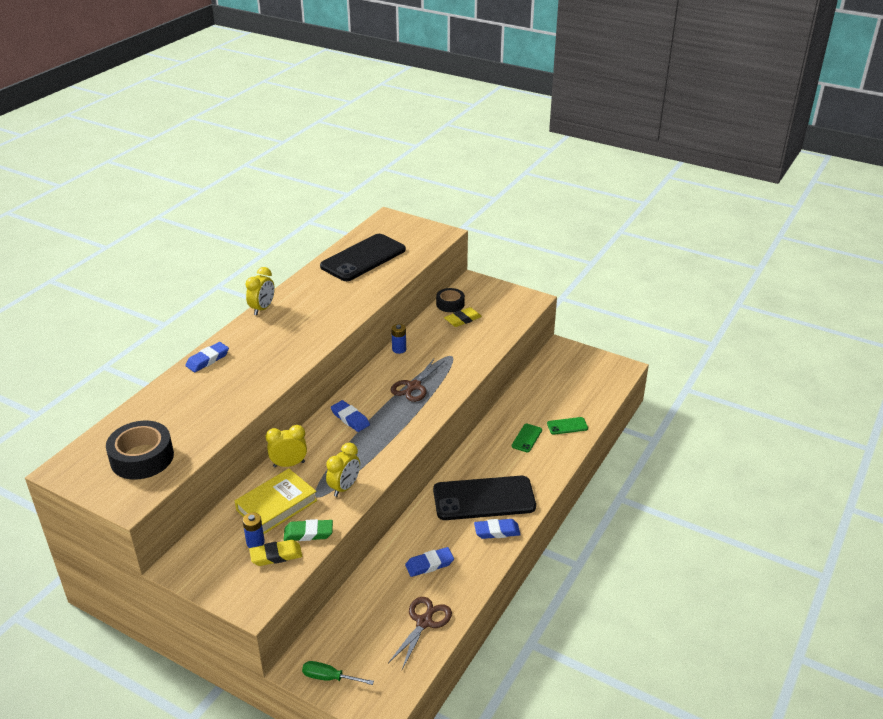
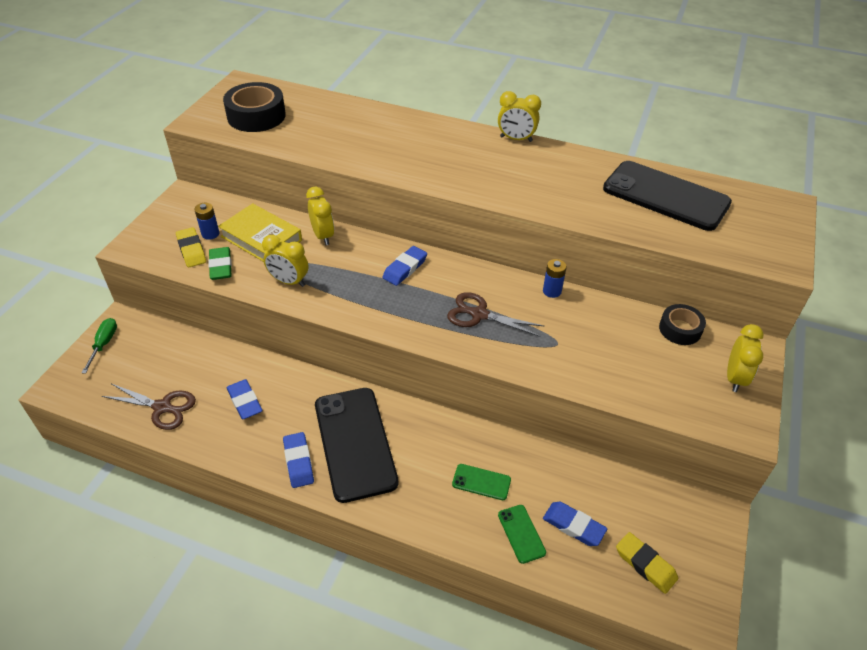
camera: 80 degrees right, 10 degrees up
(207, 360) = (411, 122): blue eraser -> blue eraser (573, 526)
(462, 319) = (648, 347): yellow eraser -> yellow eraser (645, 564)
(495, 294) = (734, 378): none -> yellow clock

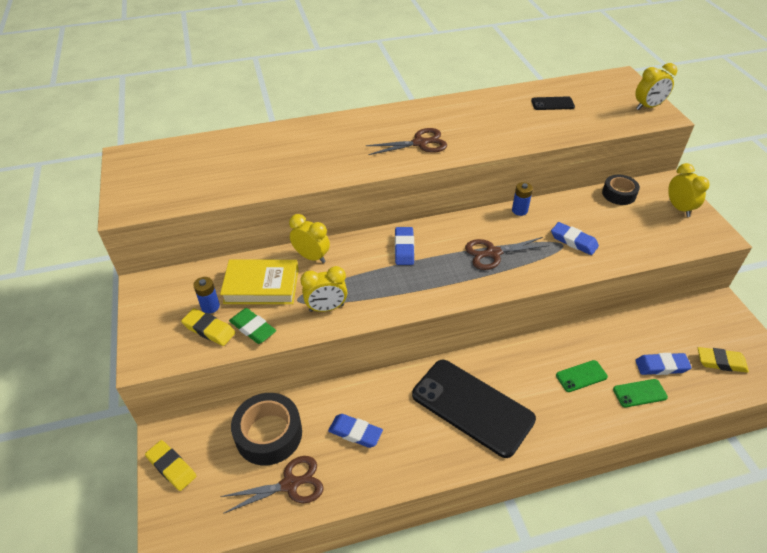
camera: 35 degrees left, 0 degrees up
(104, 344) = (171, 467): green screwdriver -> yellow eraser
(256, 116) = (178, 178): black tape -> black tape (269, 434)
(298, 462) = (448, 449): blue eraser -> blue eraser (573, 241)
(482, 174) = (420, 143): none -> brown scissors
(516, 139) = (412, 107): yellow clock -> yellow clock (648, 107)
(521, 533) = (639, 393): green phone -> green phone turned 45 degrees counterclockwise
(665, 196) = (552, 104): black phone -> black phone, size x0.43

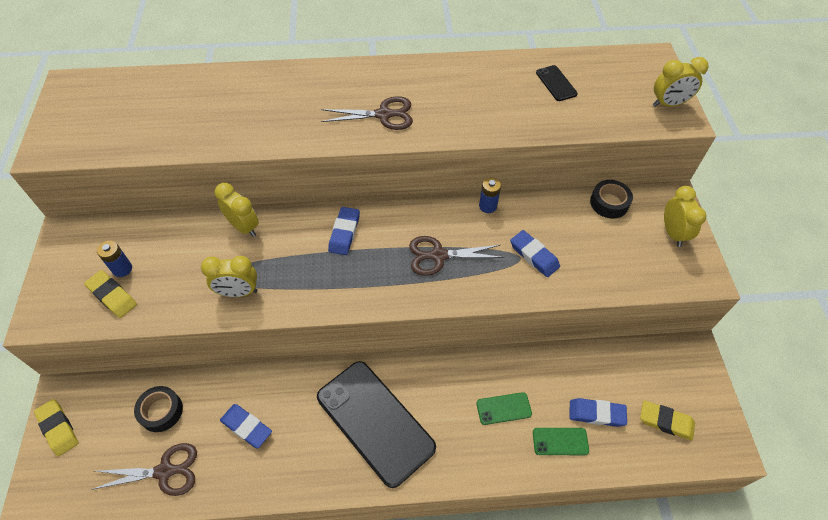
camera: 10 degrees right, 10 degrees up
(253, 328) = (156, 303): green eraser -> none
(261, 286) = (181, 253): yellow book -> none
(269, 434) = (161, 411): black tape -> black tape, size x0.61
(552, 104) = (556, 83): black phone -> black phone turned 60 degrees clockwise

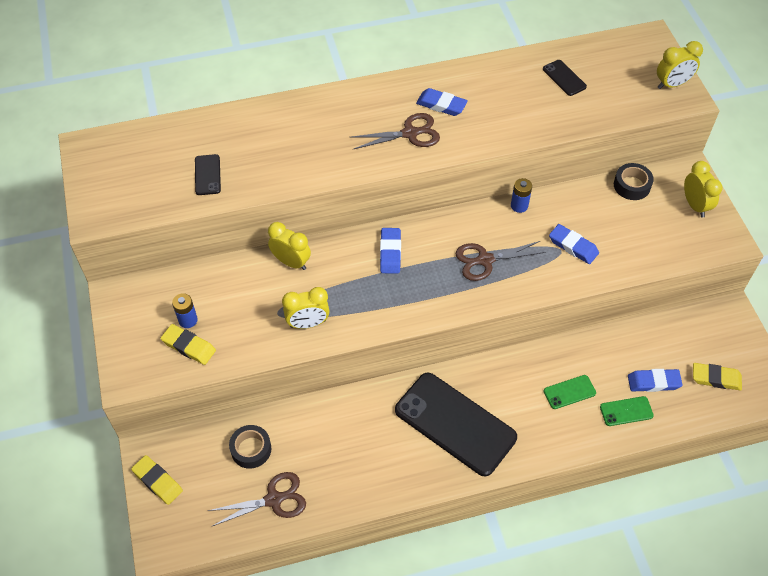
camera: 10 degrees left, 0 degrees up
(170, 126) = (207, 175): none -> black phone
(246, 427) = (337, 449): blue eraser -> blue eraser (441, 105)

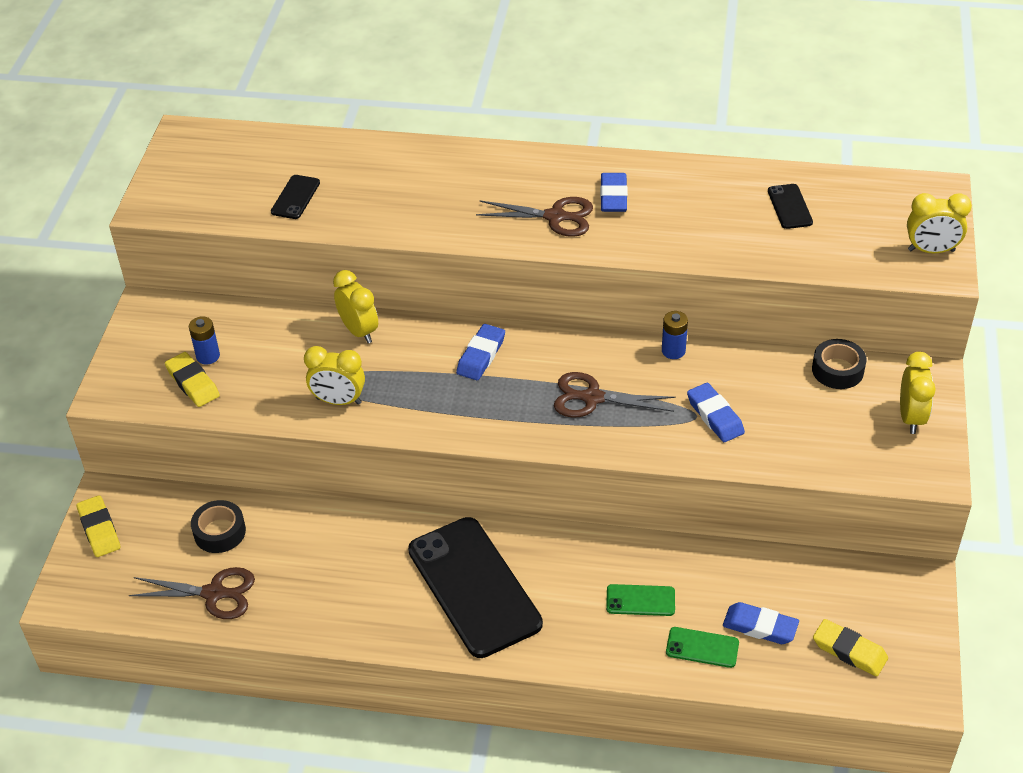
camera: 25 degrees right, 10 degrees down
(441, 105) = (613, 196): blue eraser -> blue eraser turned 45 degrees clockwise

